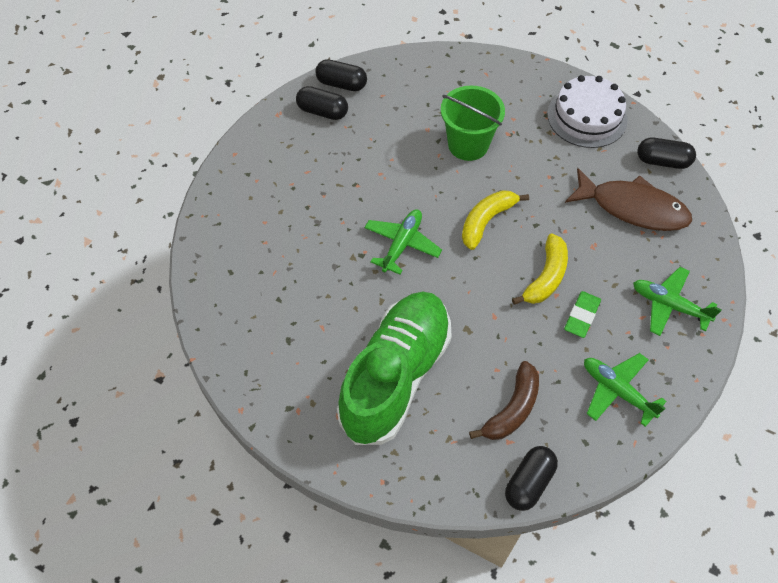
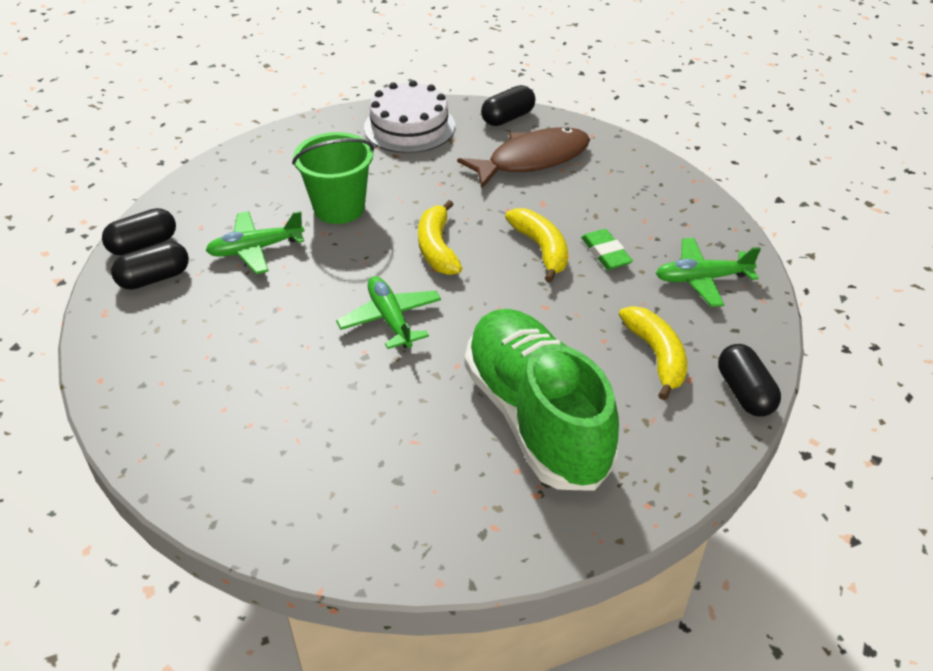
camera: 50 degrees left, 15 degrees down
(512, 409) = (656, 356): brown banana -> yellow banana
(669, 305) = (649, 199): green plane -> green plane (256, 249)

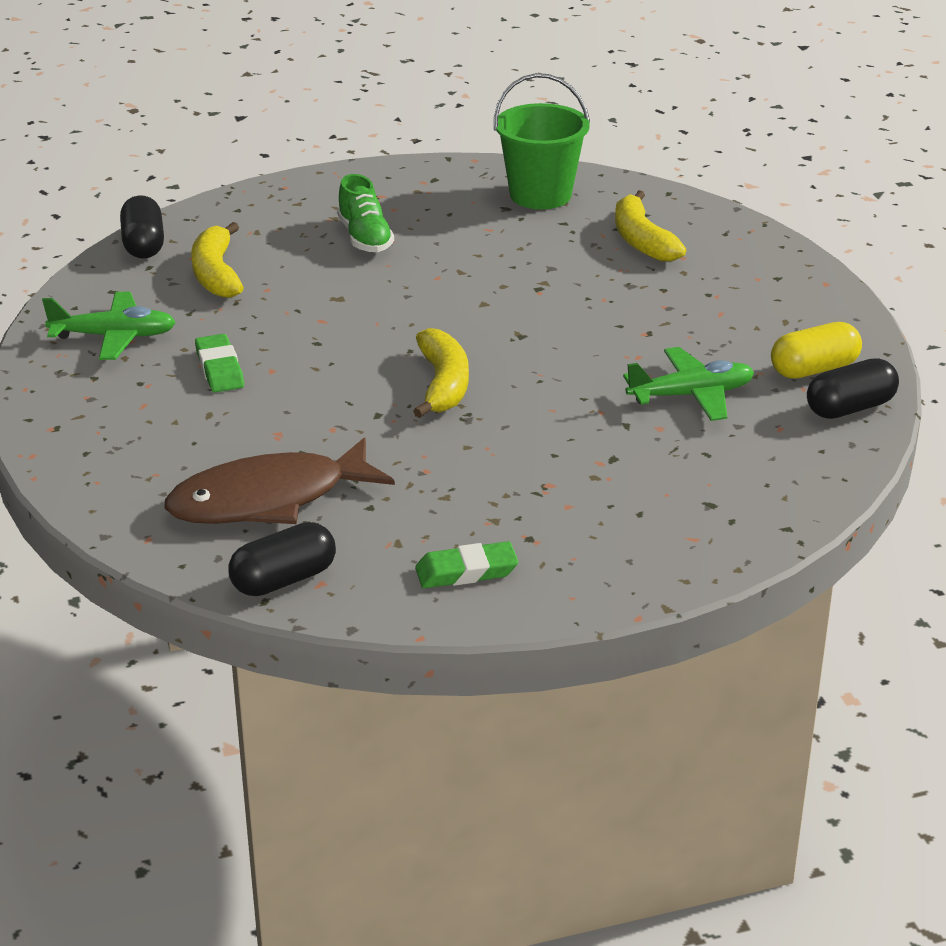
camera: 175 degrees left, 10 degrees down
(154, 278) = (814, 369): black capsule -> yellow capsule
(339, 208) = (581, 441): green bucket -> green bucket (540, 195)
(390, 319) = (509, 317): green plane -> none
(409, 127) = (466, 571): white cake -> green eraser
(535, 417) = (365, 238): green shoe -> green shoe, size x0.44
(541, 249) = (303, 377): yellow banana -> yellow banana (642, 240)

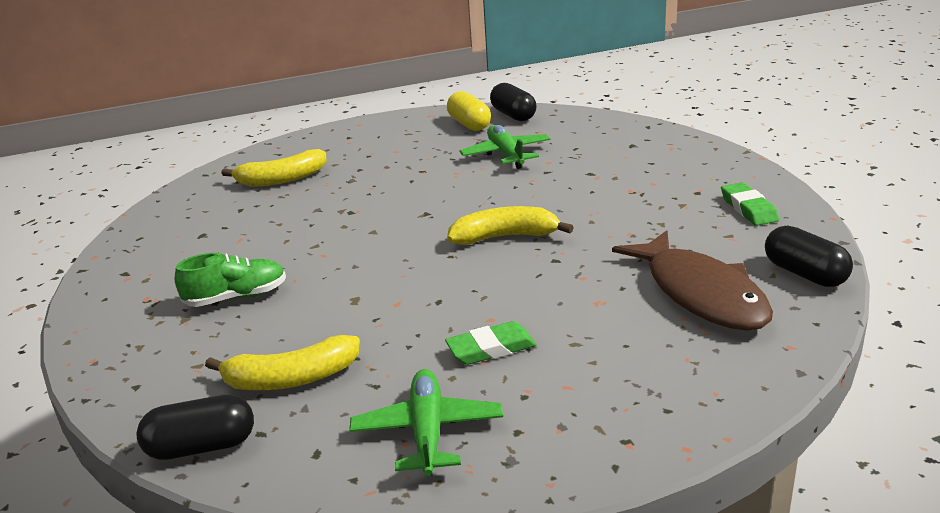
camera: 90 degrees left, 5 degrees down
(540, 195) = (184, 221): green bucket -> none

